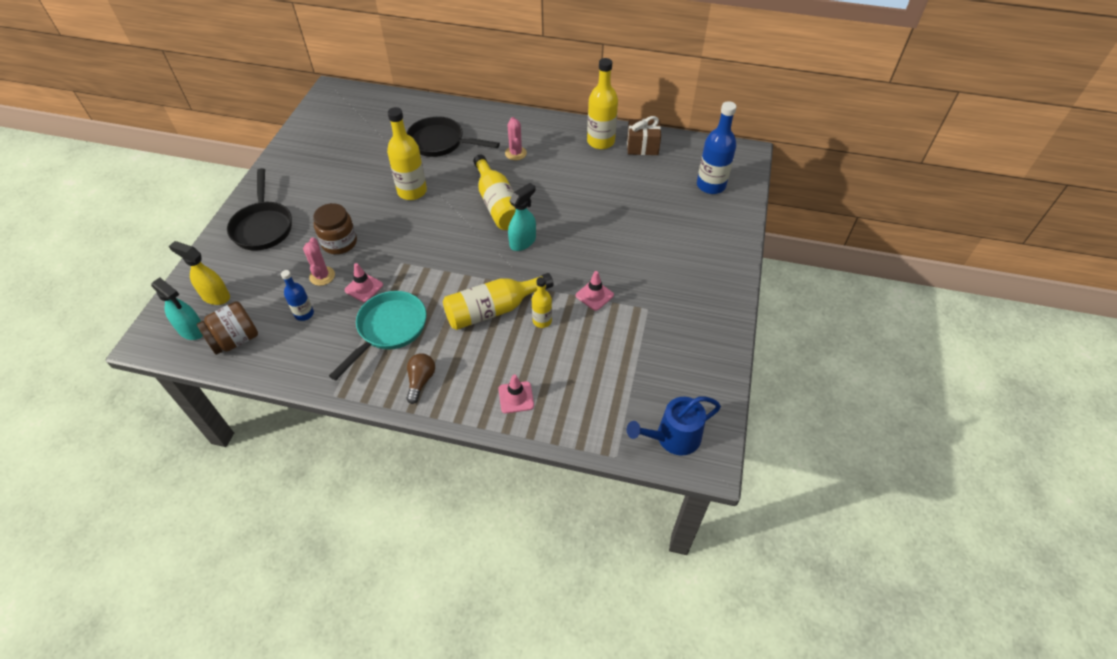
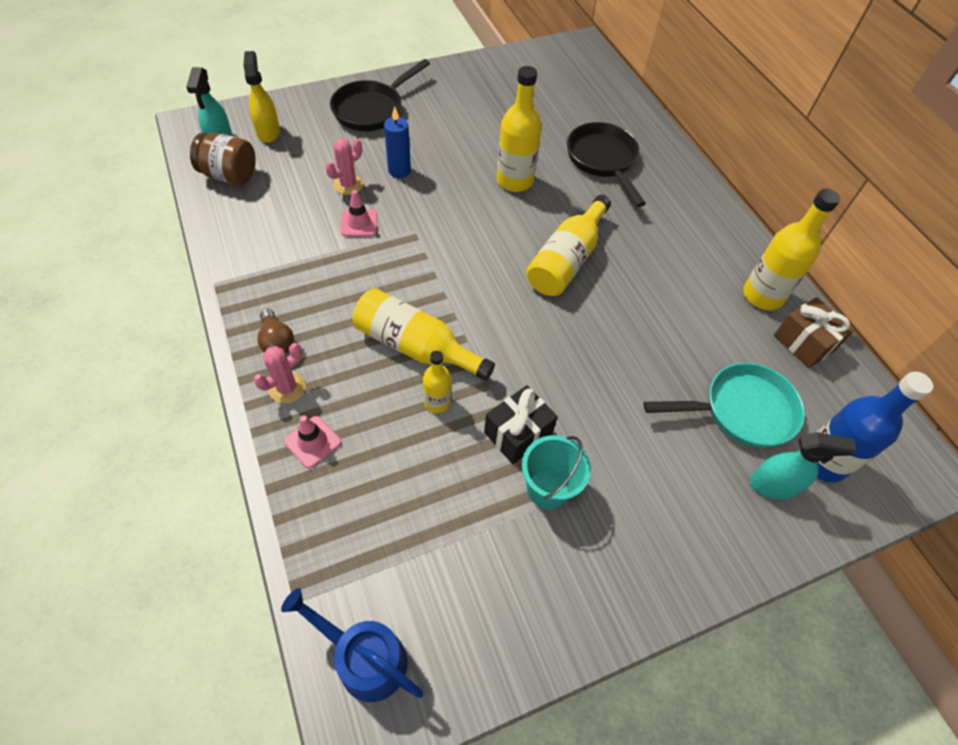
camera: 50 degrees right, 5 degrees up
(304, 314) = (294, 201): blue bottle -> none
(339, 242) = (399, 170): brown jar -> blue candle
(389, 329) = (322, 275): turquoise pan -> turquoise pan (741, 411)
(421, 381) = (277, 341): brown light bulb -> brown light bulb turned 90 degrees clockwise
(515, 153) = (656, 229): pink cactus -> pink cactus (287, 388)
(523, 242) = (534, 314): turquoise spray bottle -> turquoise spray bottle (773, 485)
(594, 295) = (517, 433): pink traffic cone -> black gift
(638, 302) = (548, 489): none -> turquoise bucket

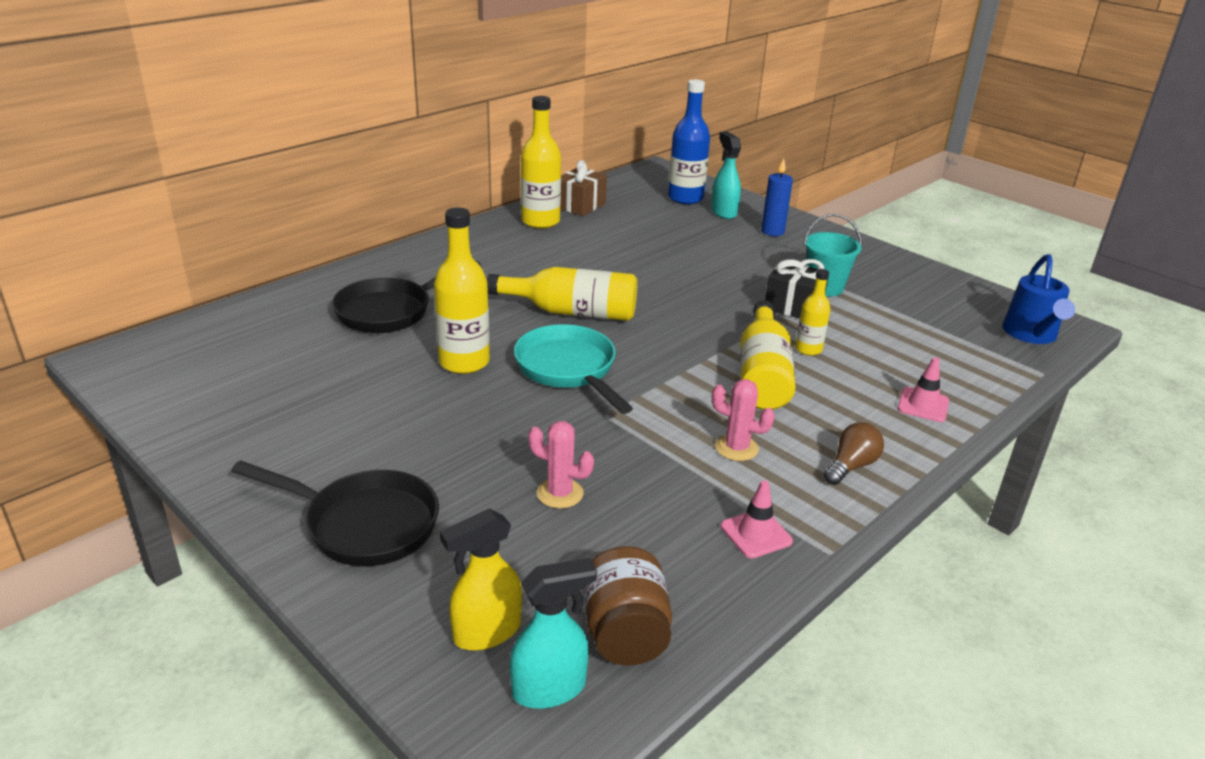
camera: 110 degrees left, 25 degrees down
(287, 388) = (892, 439): pink cactus -> pink cactus (736, 448)
(359, 223) = (625, 461): pink traffic cone -> pink traffic cone (756, 534)
(399, 170) = (500, 455): blue candle -> blue candle (772, 231)
(741, 411) = (672, 224): turquoise pan -> turquoise pan (569, 370)

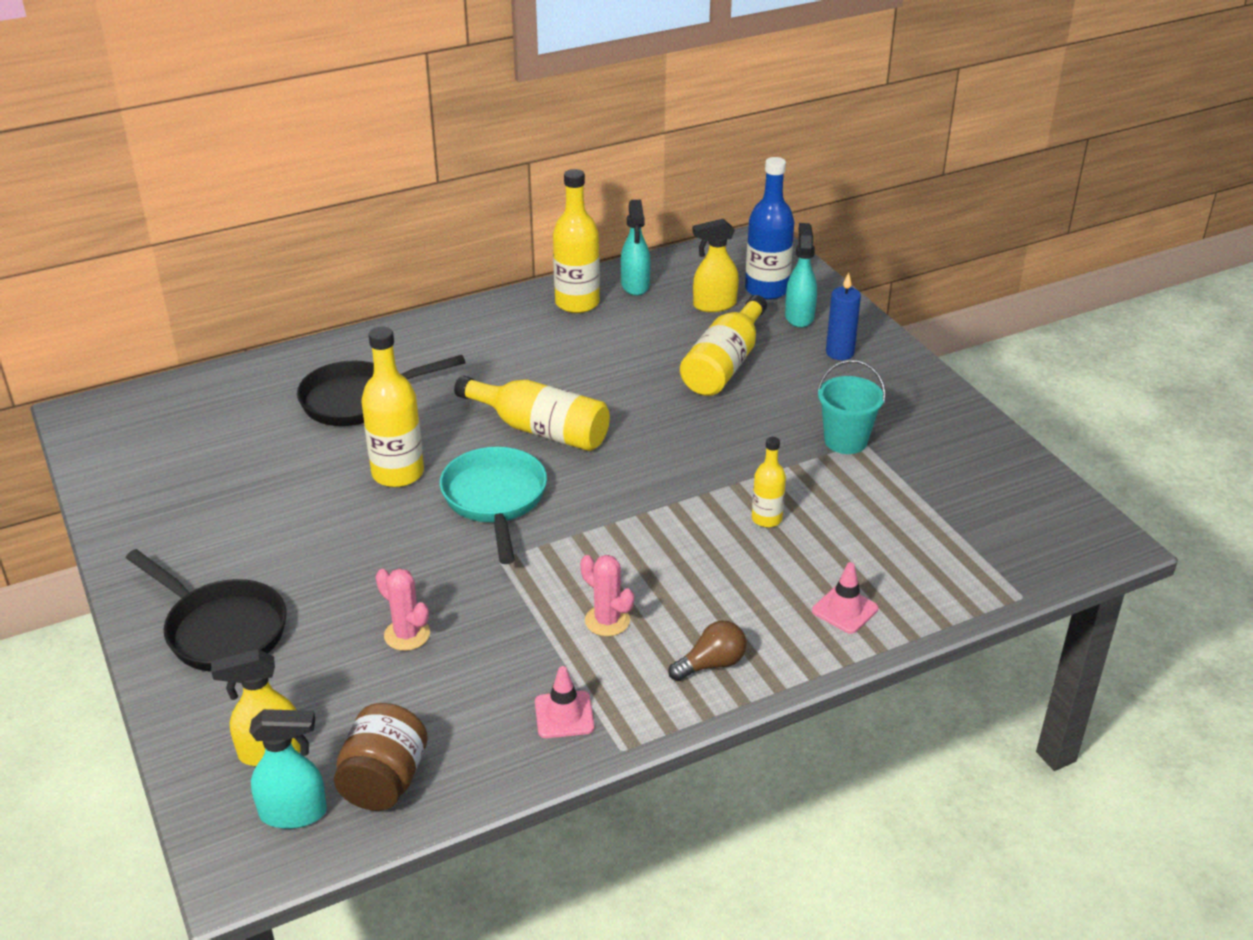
camera: 20 degrees right, 5 degrees up
(580, 205) = (635, 286): brown gift -> turquoise spray bottle
(652, 212) = (714, 305): none -> yellow spray bottle
(762, 374) = (693, 541): yellow bottle -> yellow bottle (724, 364)
(793, 307) = (789, 461): black gift -> none
(1031, 334) = (1051, 544): blue watering can -> none

